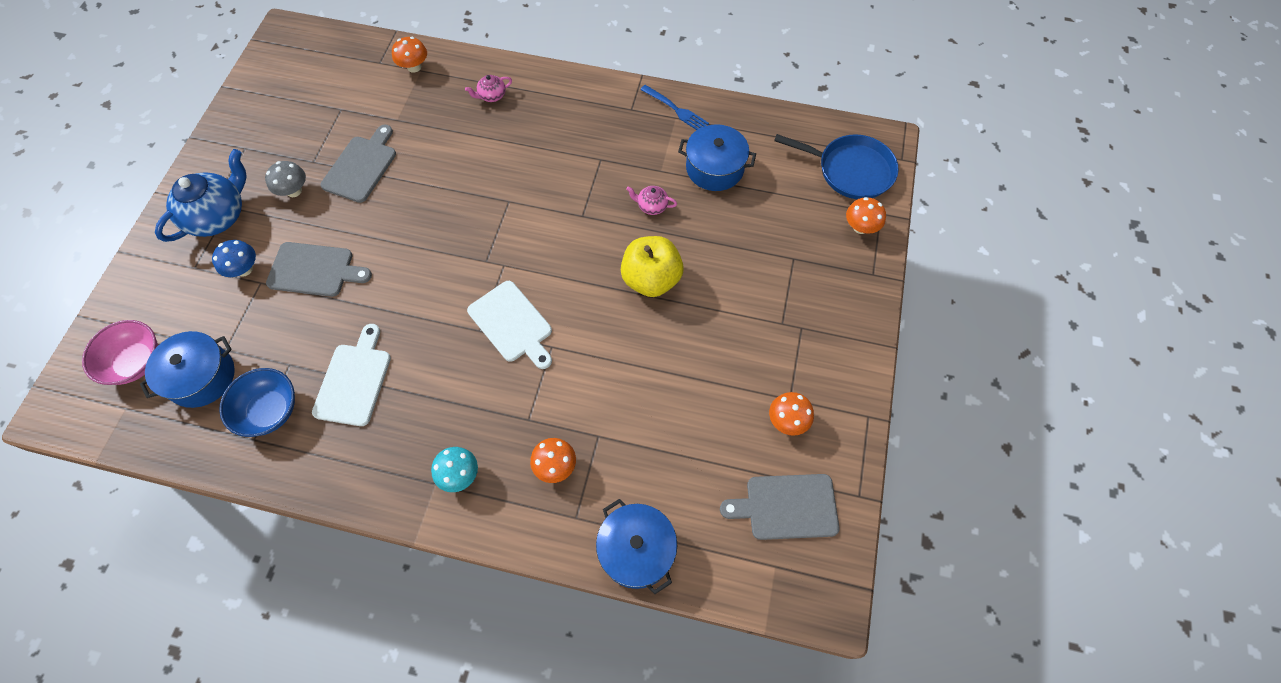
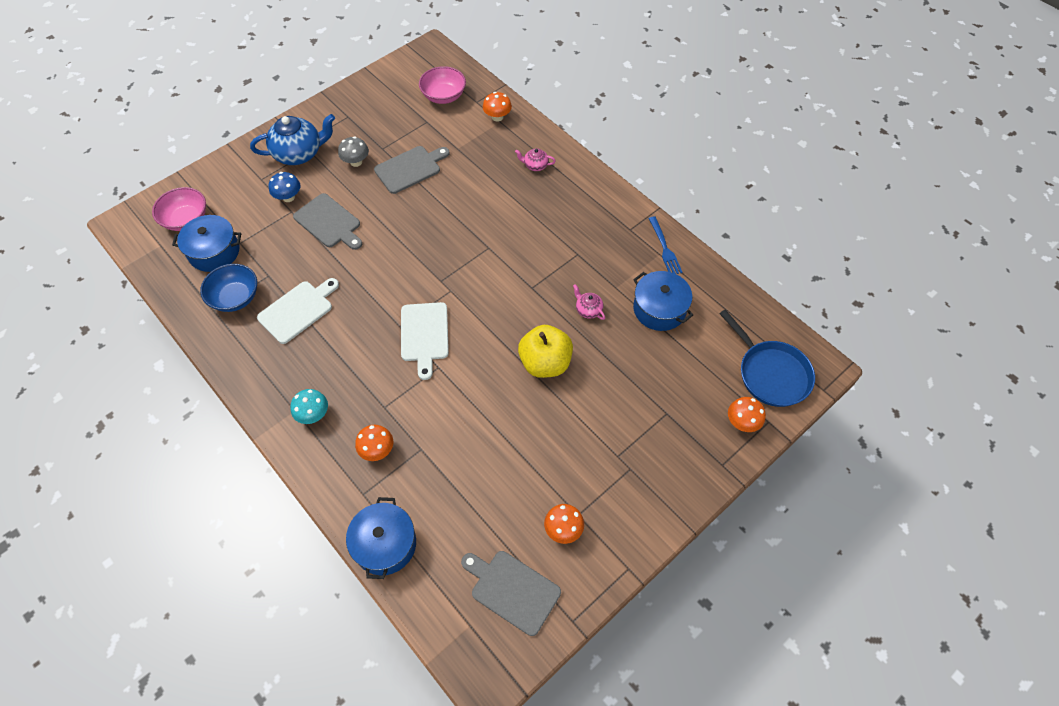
camera: 35 degrees right, 5 degrees down
(338, 74) = (444, 96): none -> pink bowl

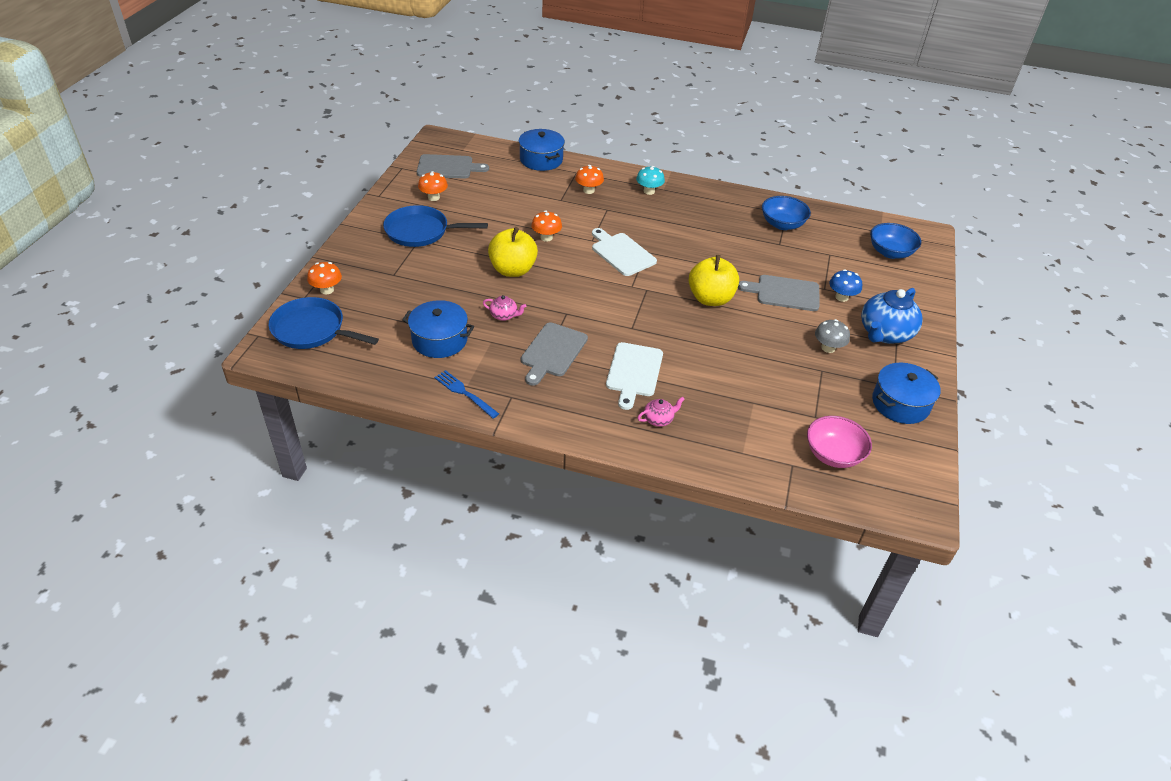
camera: 145 degrees right, 15 degrees down
(186, 219) = (890, 252): pink bowl -> blue bowl
(214, 252) = (838, 242): blue pot -> blue pot (900, 403)
(298, 310) = (730, 233): white cutting board -> white cutting board (634, 372)
(396, 245) = (710, 299): none -> yellow apple
(410, 169) = (774, 363): grey cutting board -> grey cutting board (552, 352)
(497, 117) = (751, 457): orange mushroom -> orange mushroom (546, 237)
(608, 470) = (421, 231): none -> blue pan

